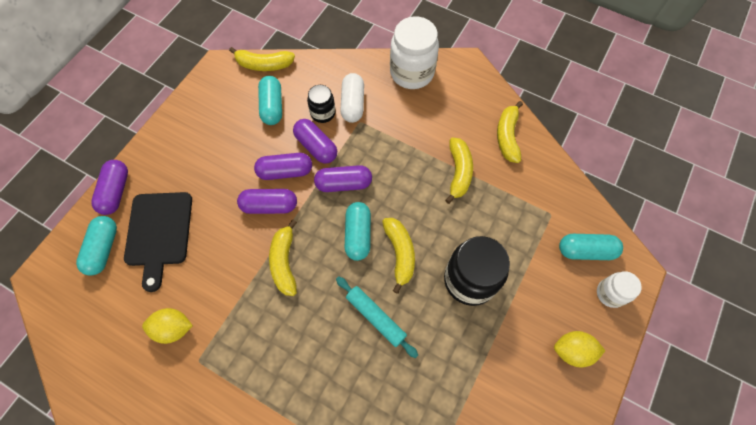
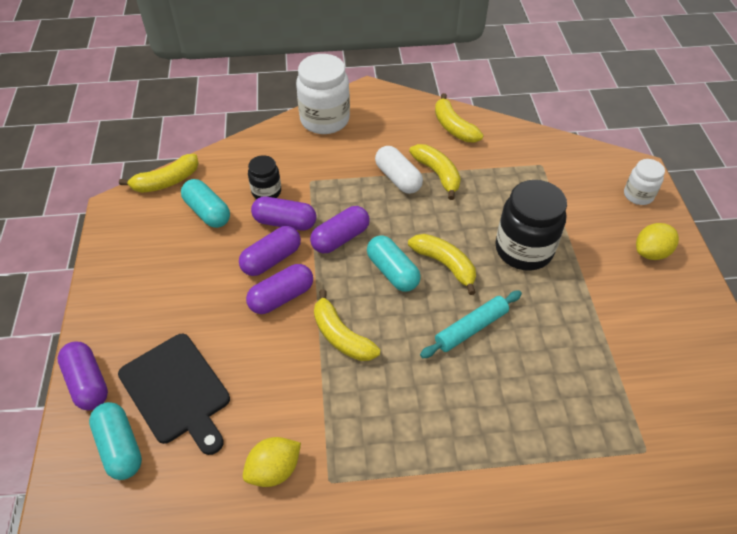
camera: 35 degrees left, 15 degrees down
(352, 104) = (290, 170): white capsule -> white capsule (398, 178)
(376, 317) = (471, 328): turquoise rolling pin -> turquoise rolling pin turned 45 degrees counterclockwise
(585, 250) = (592, 176): turquoise capsule -> none

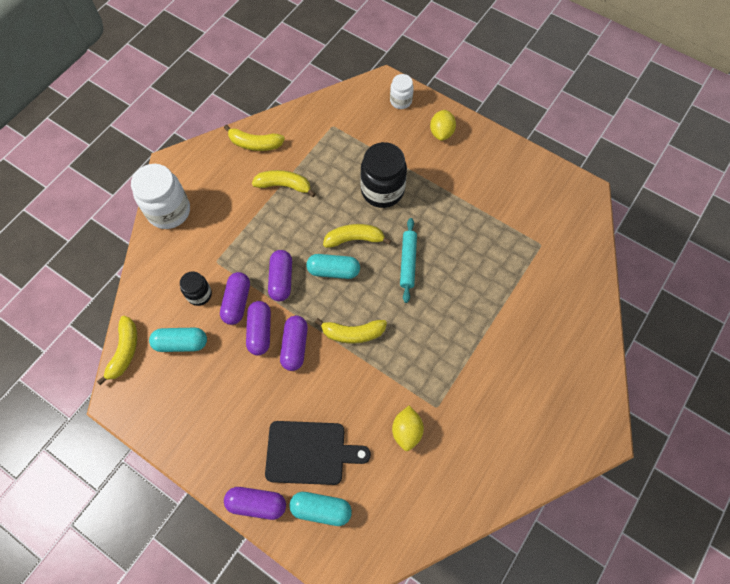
camera: 50 degrees left, 15 degrees up
(285, 222) = (237, 302): purple capsule -> purple capsule turned 45 degrees counterclockwise
(398, 178) = (265, 210): white capsule -> none

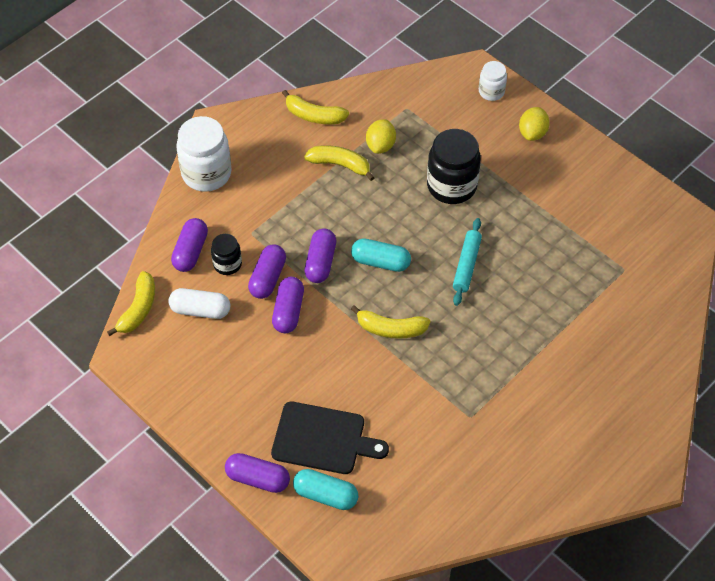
camera: 10 degrees right, 10 degrees down
(181, 343) = (200, 310): turquoise capsule -> white capsule
(295, 346) = (324, 332): purple capsule -> purple capsule (190, 251)
(354, 239) = (410, 232): yellow banana -> none
(406, 431) = (432, 435): yellow lemon -> yellow lemon (380, 145)

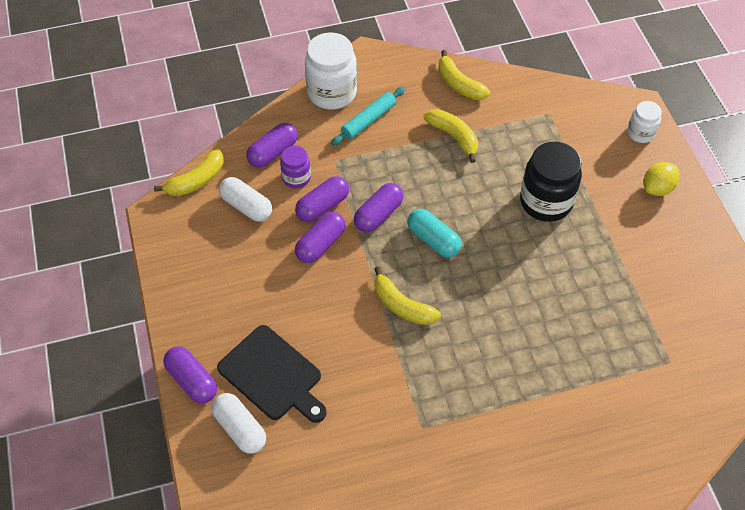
camera: 30 degrees right, 0 degrees up
(227, 264) = (296, 178): black jar -> purple jar
(326, 495) = (240, 428): turquoise capsule -> white capsule
(380, 145) = (502, 136): yellow lemon -> none
(466, 265) = (512, 281): turquoise rolling pin -> turquoise rolling pin (368, 120)

